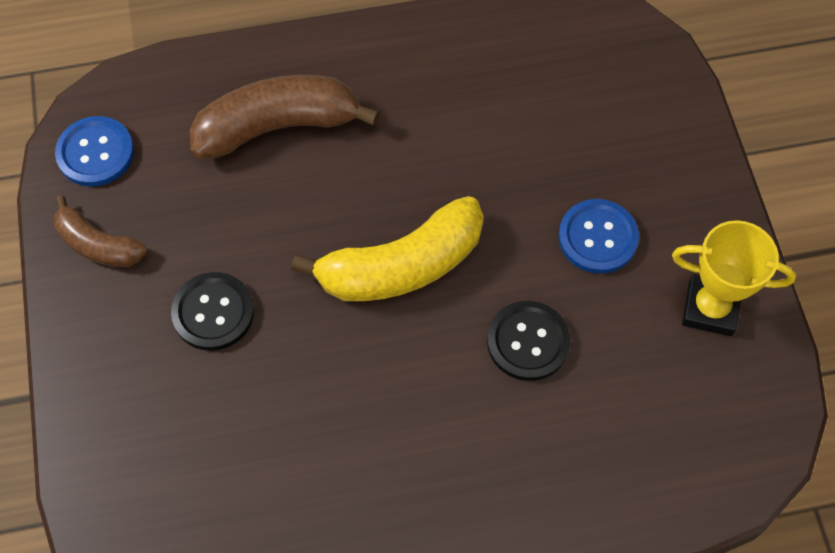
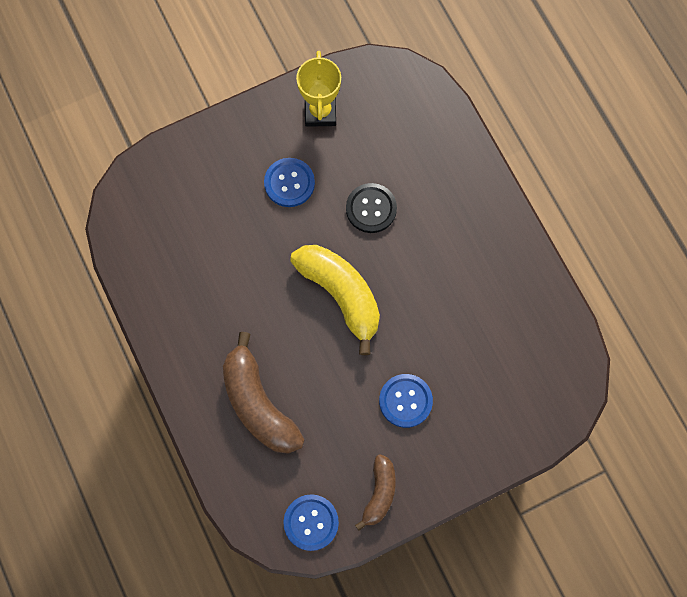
camera: 105 degrees left, 10 degrees up
(213, 312) = (405, 401): black button -> blue button

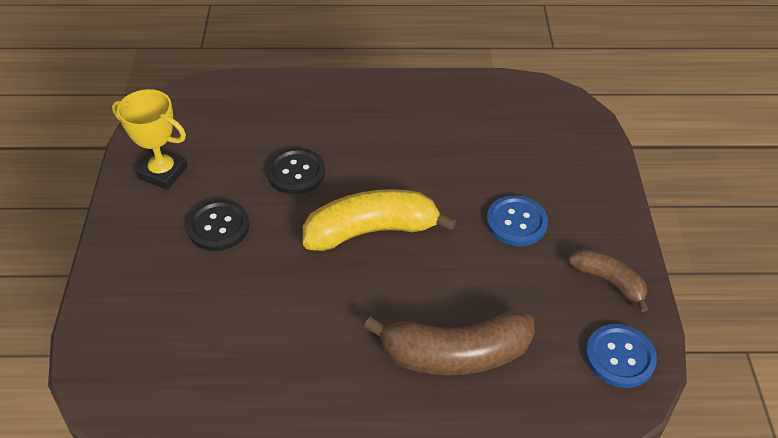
camera: 65 degrees left, 25 degrees down
(289, 183) = (218, 227): blue button -> black button

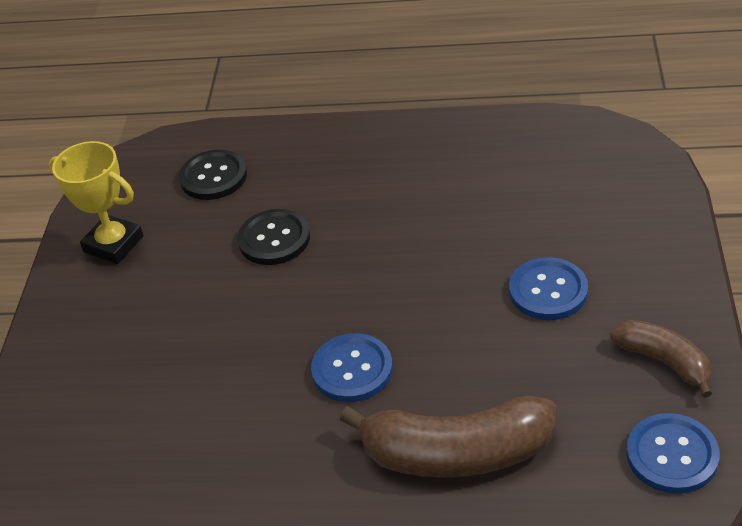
camera: 10 degrees right, 5 degrees down
(218, 227) = (175, 306): black button -> black button (213, 177)
(367, 283) = (352, 369): none -> blue button
(371, 231) = (362, 306): yellow banana -> none

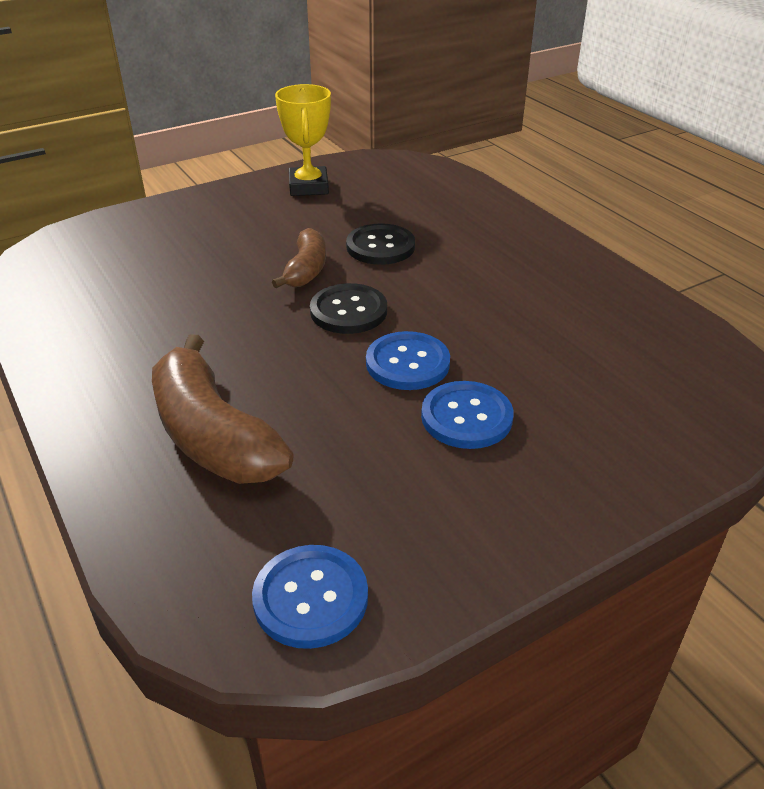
camera: 50 degrees right, 5 degrees down
(213, 177) = (419, 196): black button -> black button (348, 311)
(352, 369) = (269, 339): blue button -> blue button (407, 363)
(663, 361) = (443, 541): brown banana -> brown banana (306, 270)

